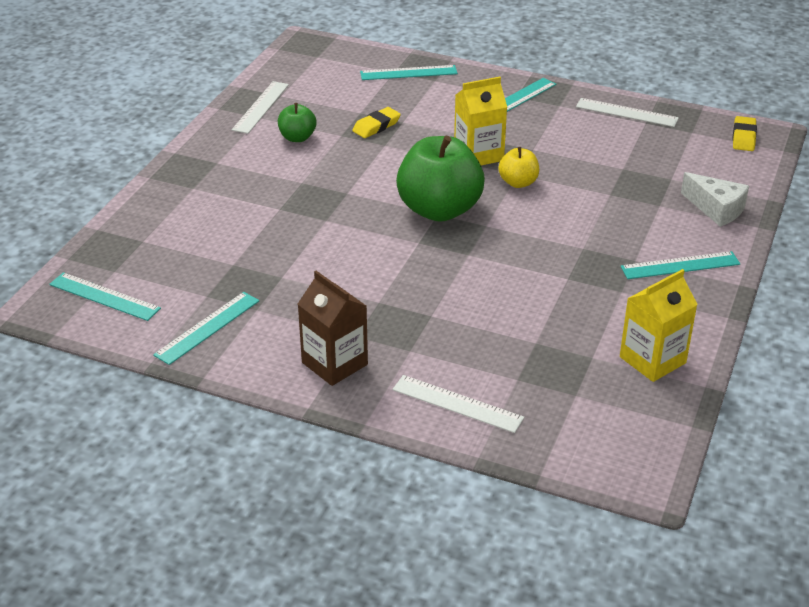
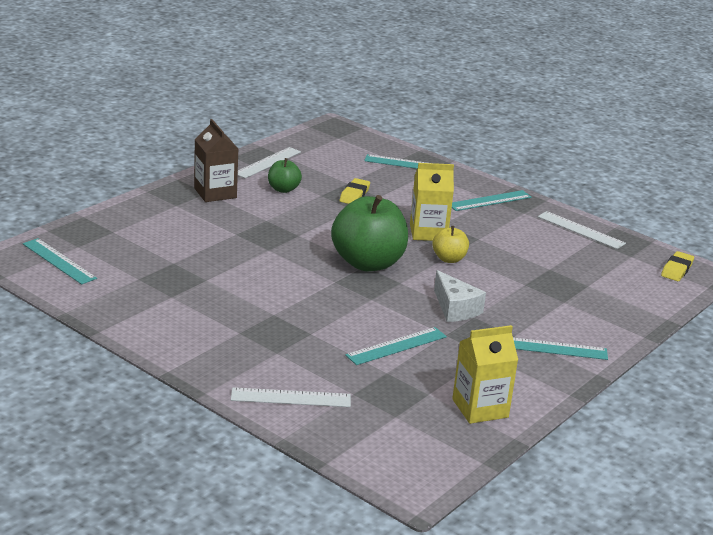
camera: 15 degrees right, 10 degrees down
(207, 327) = (124, 299): turquoise ruler -> turquoise ruler (396, 346)
(334, 363) = (209, 347): brown carton -> brown carton (215, 193)
(376, 126) = (354, 195): yellow eraser -> yellow eraser turned 45 degrees counterclockwise
(457, 404) = (291, 398): white ruler -> white ruler turned 45 degrees counterclockwise
(716, 209) = (614, 315): white cheese -> white cheese (455, 309)

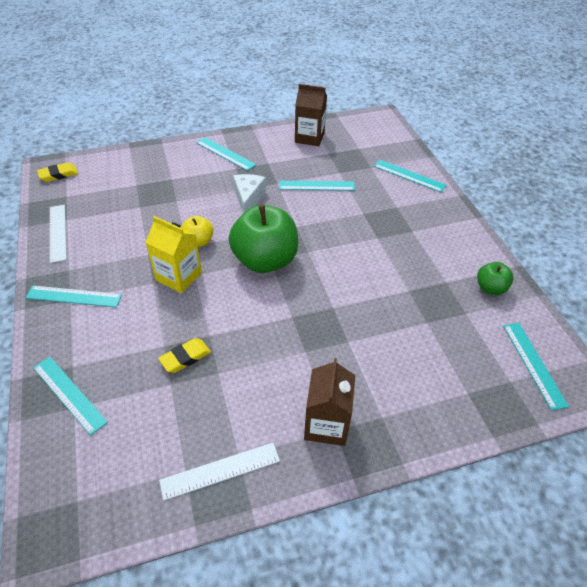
camera: 145 degrees left, 20 degrees up
(283, 189) = (248, 399): green apple -> green apple (490, 288)
(291, 398) = (409, 176): white ruler -> turquoise ruler
(480, 408) = (309, 137): yellow carton -> brown carton

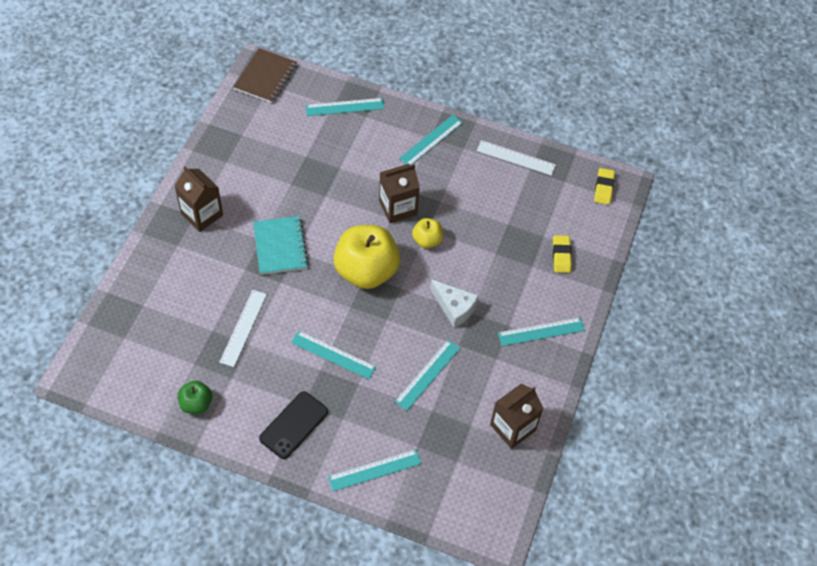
camera: 125 degrees right, 10 degrees up
(65, 518) = (265, 77): none -> brown notebook
(179, 276) = (398, 207): yellow carton -> brown carton
(185, 357) = (319, 173): yellow eraser -> yellow eraser (561, 256)
(220, 470) = (226, 149): white ruler -> white ruler (243, 328)
(265, 260) = (366, 271): green apple -> yellow apple
(298, 331) = (280, 246): none -> turquoise notebook
(432, 226) = (293, 425): none -> black phone
(533, 364) = (119, 365): turquoise ruler -> turquoise ruler (333, 355)

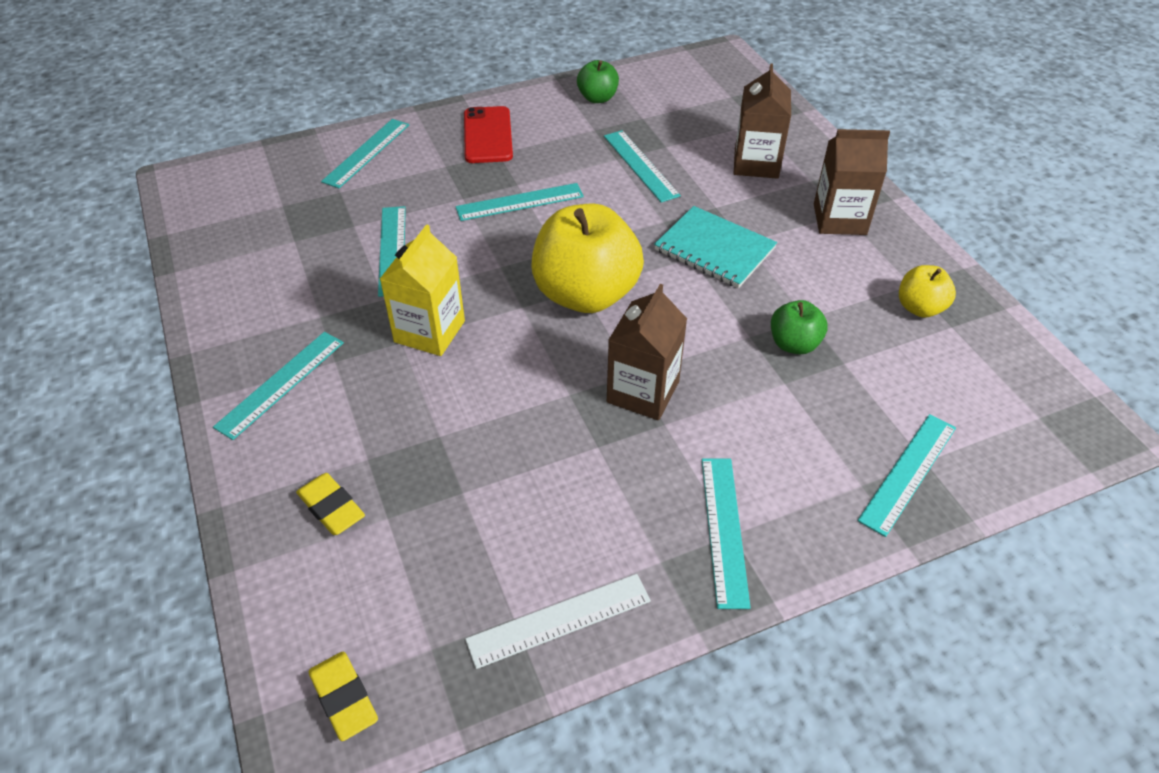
camera: 140 degrees right, 10 degrees down
(243, 328) = (640, 165): white ruler -> turquoise ruler
(265, 77) = (1064, 422): brown notebook -> none
(293, 425) = (488, 135): black phone -> red phone
(313, 178) = (794, 344): none -> green apple
(427, 240) = (554, 381): yellow apple -> yellow apple (919, 308)
(454, 308) = (429, 331): white cheese -> yellow carton
(513, 427) = (238, 267): brown carton -> brown carton (756, 163)

